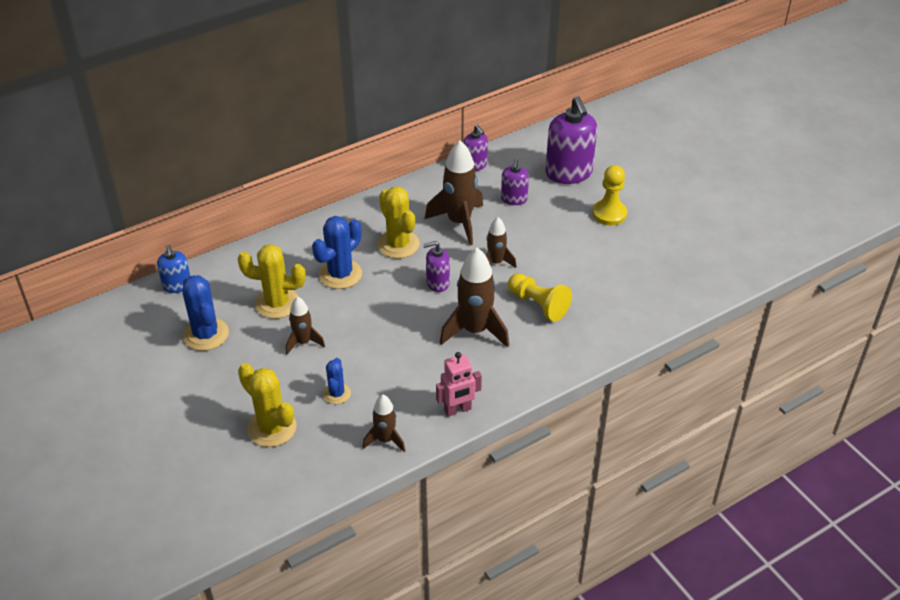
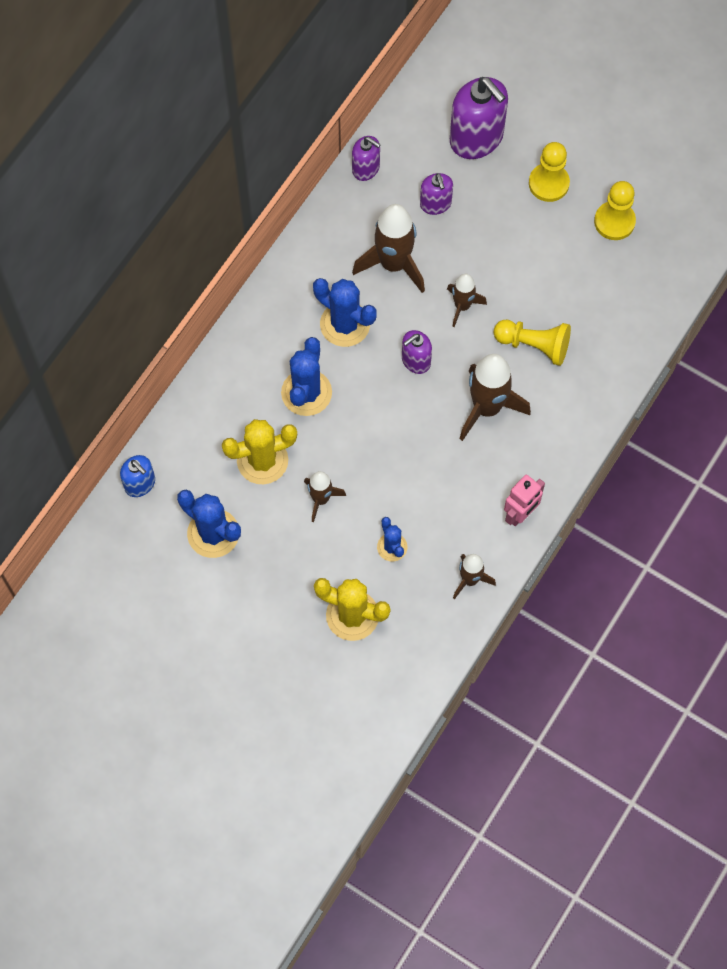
camera: 25 degrees left, 25 degrees up
(398, 244) = (345, 324): yellow cactus -> blue cactus
(649, 251) = (614, 221): none -> yellow pawn

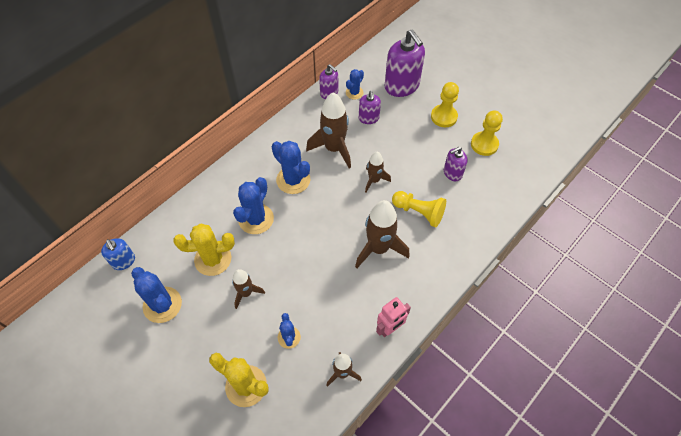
camera: 10 degrees right, 10 degrees down
(405, 162) = (354, 93): none -> blue cactus
(415, 360) = (335, 210): purple soap dispenser -> purple soap dispenser (452, 173)

